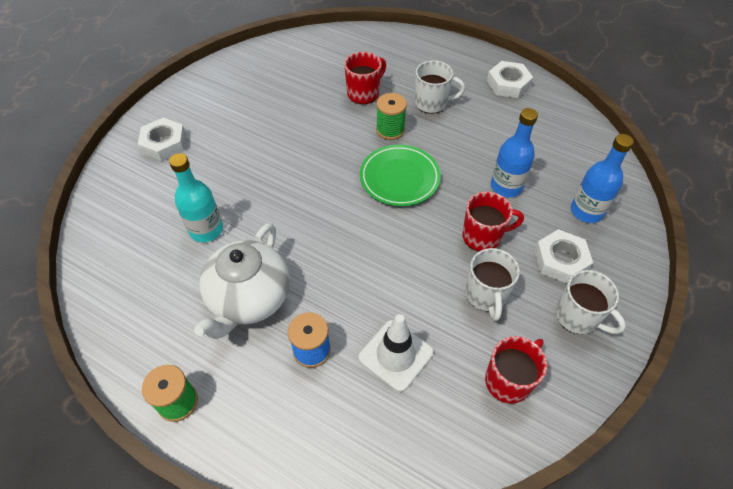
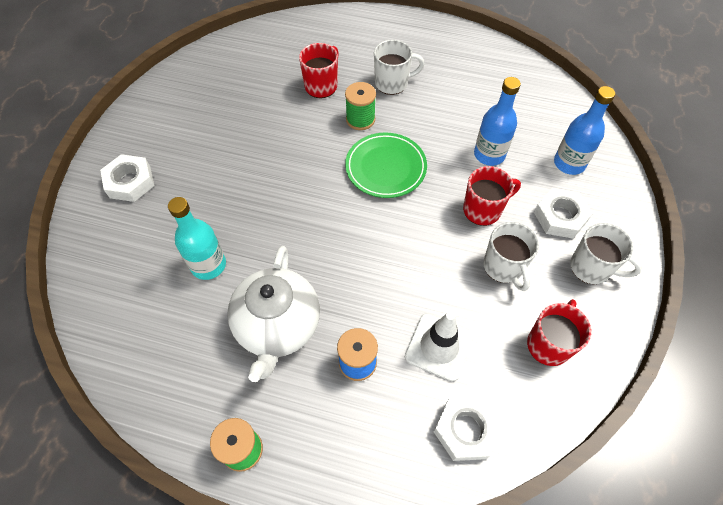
camera: 15 degrees left, 5 degrees up
(508, 84) = (459, 49): white nut -> white nut (465, 430)

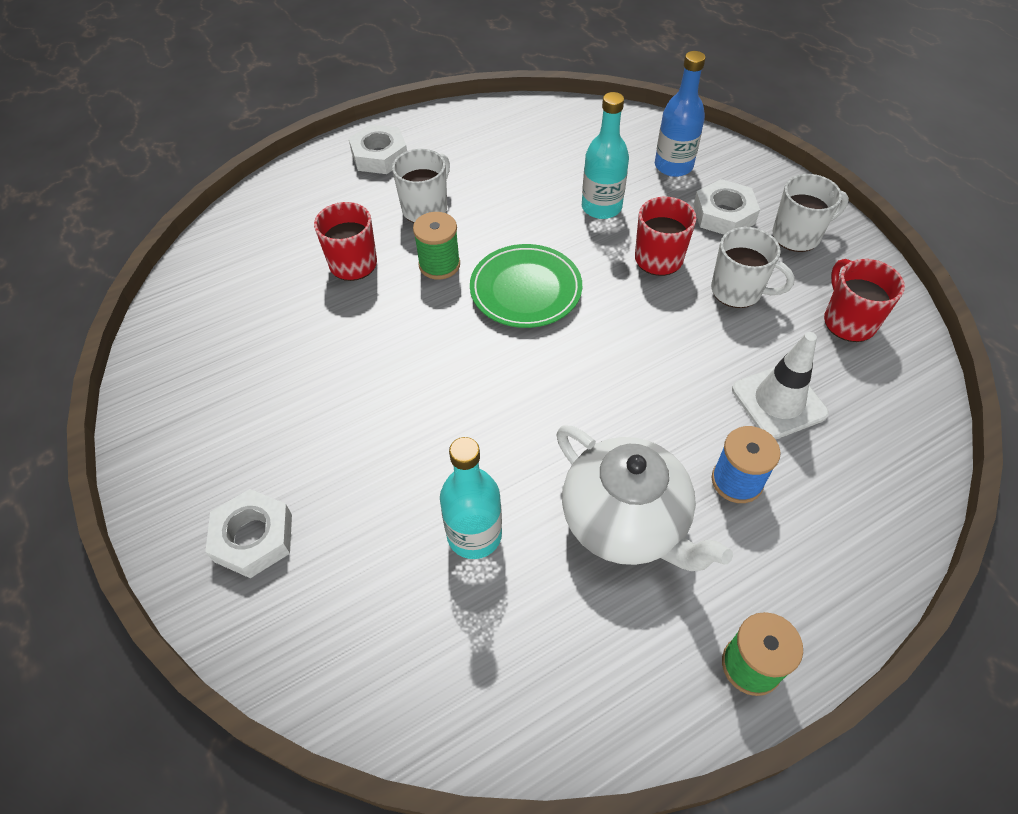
camera: 45 degrees left, 5 degrees down
(465, 430) = (886, 447): white nut -> white nut (379, 156)
(489, 154) = (601, 207): blue bottle -> turquoise bottle

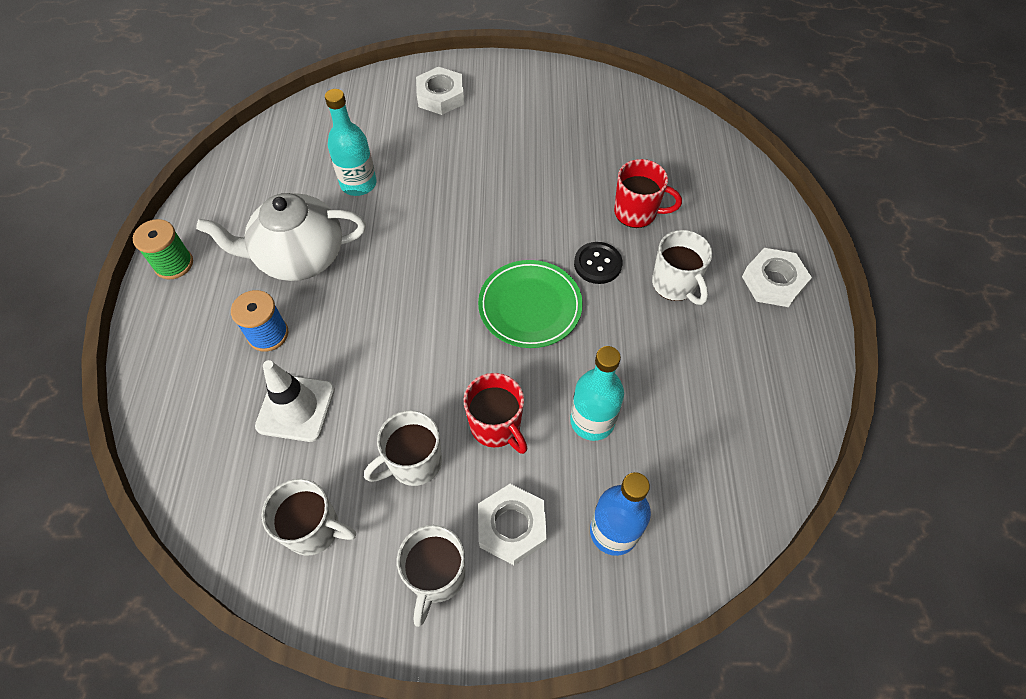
camera: 120 degrees right, 5 degrees up
(439, 265) = (597, 264): green spool -> black button
(848, 321) = (314, 529): red mug -> white mug

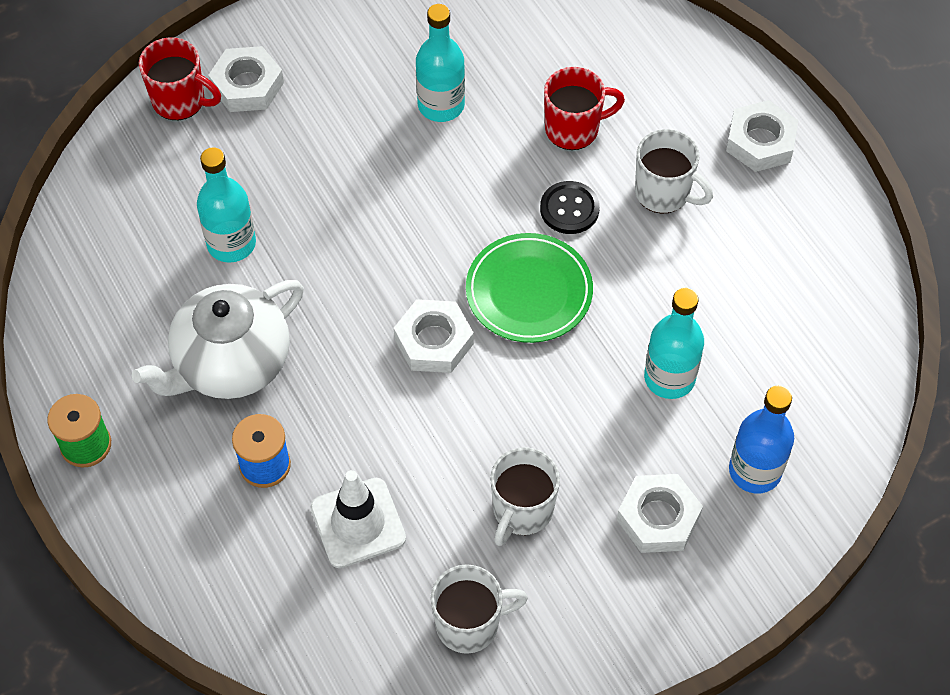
camera: 30 degrees left, 0 degrees up
(436, 576) = (618, 599): white mug -> none
(440, 308) = (434, 341): none -> white nut
(496, 426) = (579, 432): red mug -> red mug (180, 101)
(555, 159) = (441, 105): none -> turquoise bottle

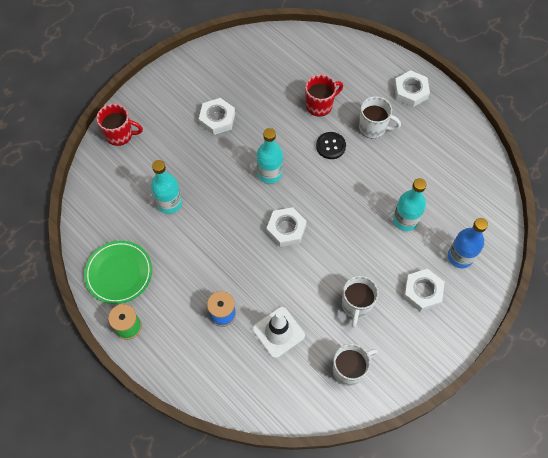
camera: 15 degrees left, 5 degrees up
(231, 363) = (189, 265): white teapot -> none
(247, 85) = (151, 119): white nut -> white nut (217, 119)
(441, 105) = (251, 107): turquoise bottle -> turquoise bottle (270, 173)
(529, 291) = (324, 192): green plate -> green plate (119, 273)

